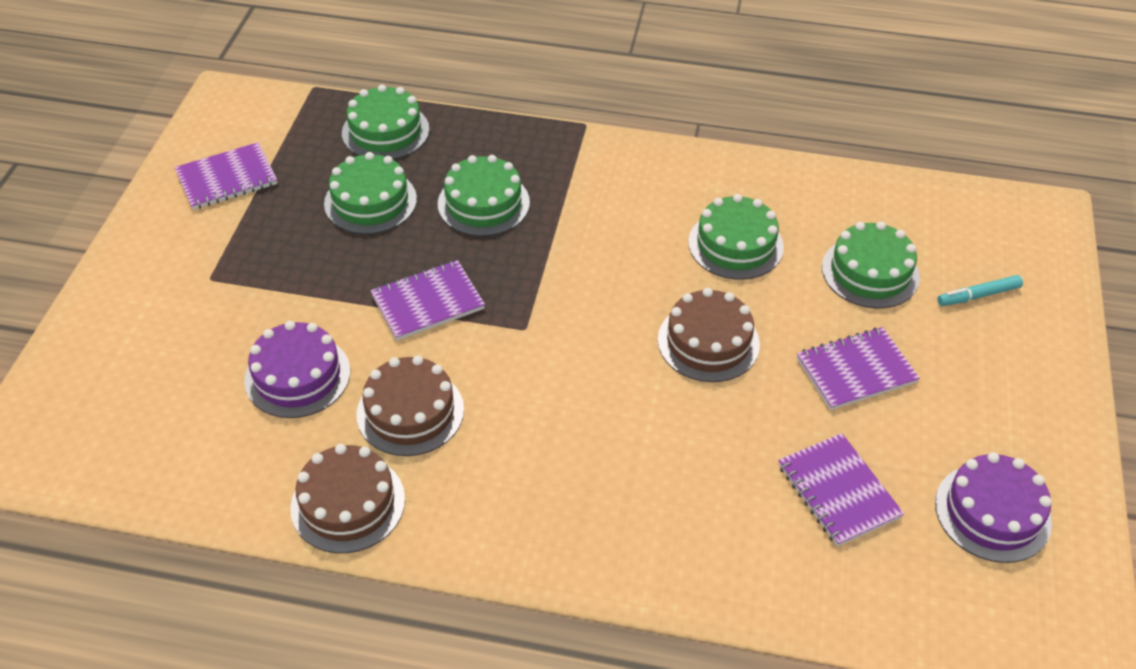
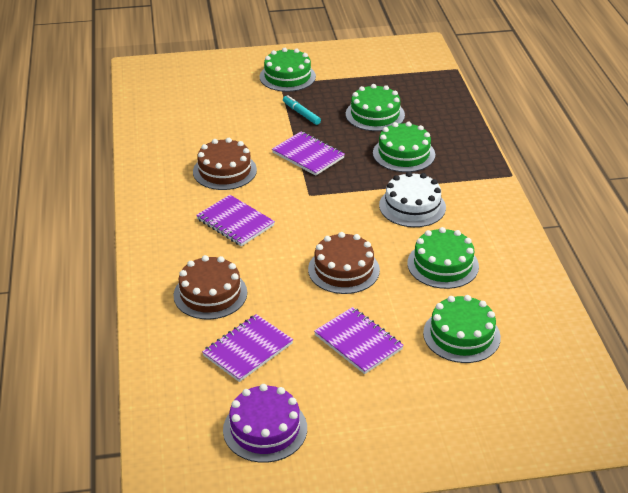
camera: 70 degrees right, 10 degrees down
(227, 179) = (357, 65): purple notebook -> purple notebook (235, 222)
(297, 376) = (229, 129): purple cake -> none
(348, 503) = (154, 168): brown cake -> brown cake (210, 294)
(385, 131) = (439, 103): green cake -> green cake (287, 76)
(604, 233) = (412, 206): none -> white cake
(978, 296) = (476, 398): turquoise marker -> turquoise marker (301, 113)

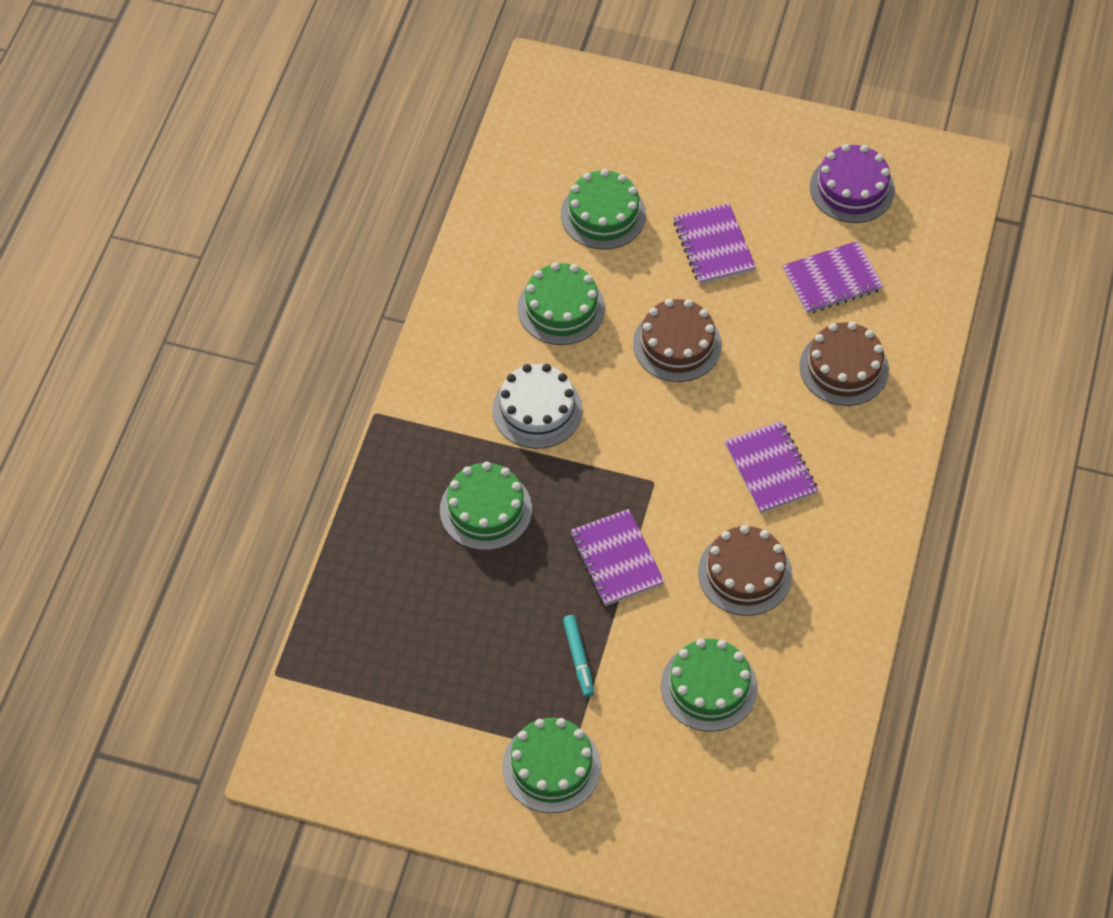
camera: 155 degrees left, 20 degrees up
(375, 114) = (473, 611): green cake -> green cake (709, 687)

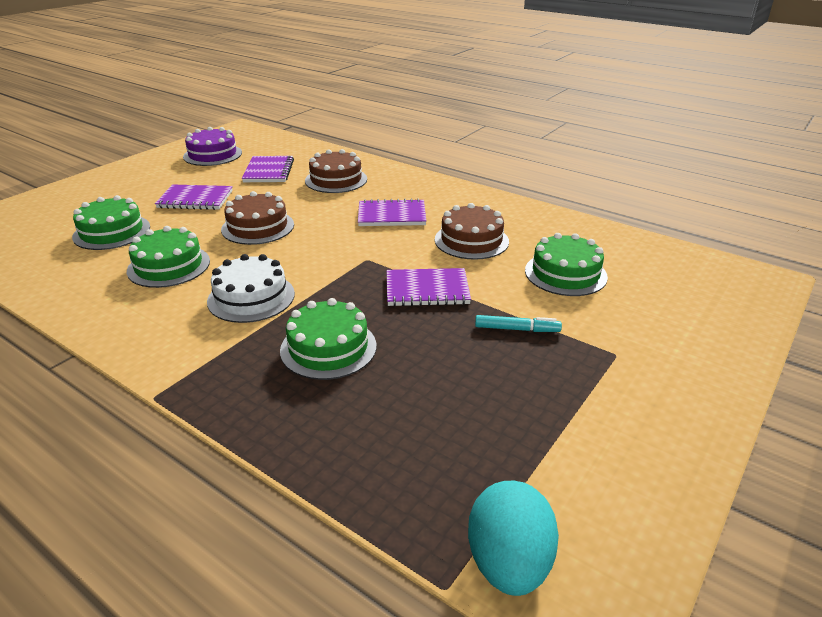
camera: 70 degrees left, 25 degrees down
(306, 706) = (508, 562): none -> turquoise egg
(551, 766) = (630, 369): green cake -> none

